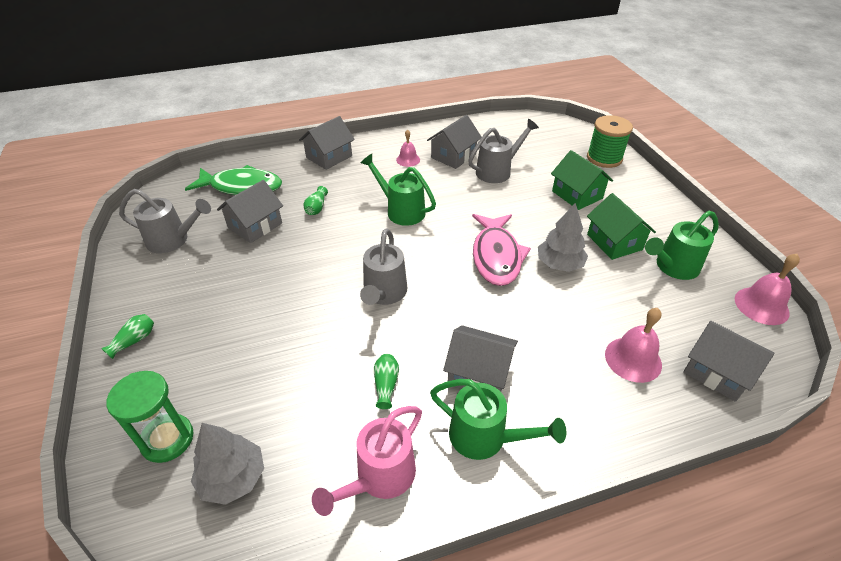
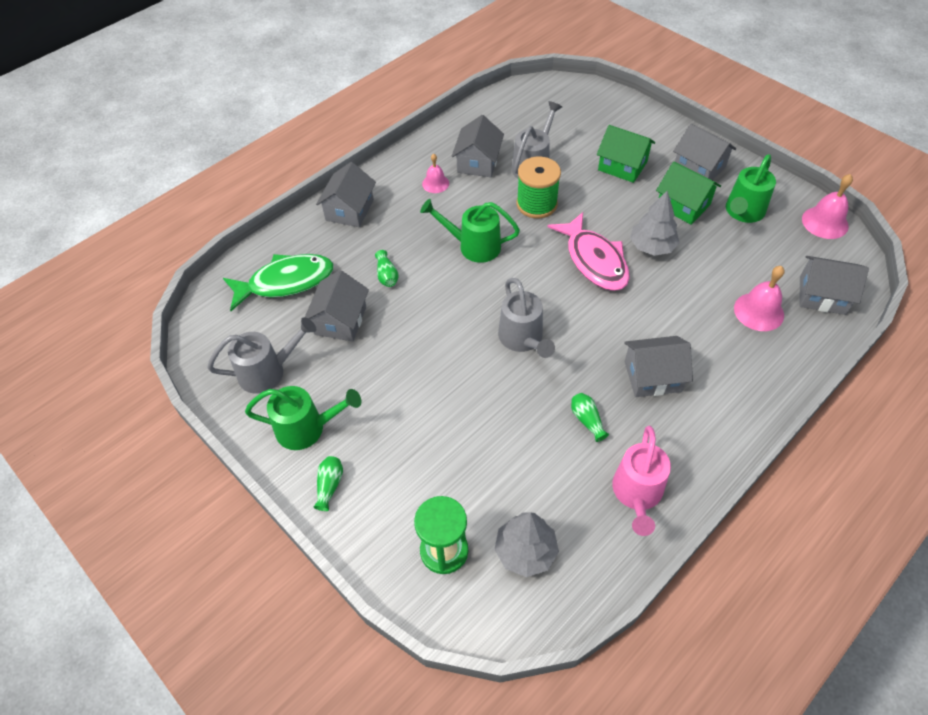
camera: 25 degrees left, 10 degrees up
(486, 438) = (692, 426): green watering can -> green watering can (308, 428)
(604, 158) = (621, 113): green spool -> green spool (536, 204)
(651, 218) = (699, 167): none -> grey house

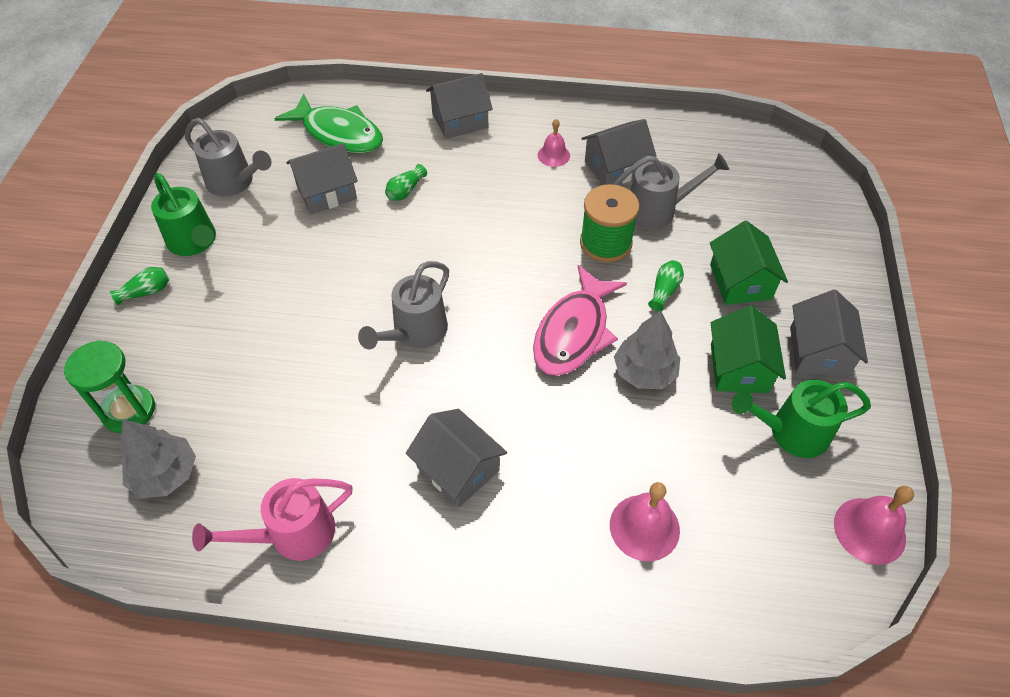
camera: 50 degrees right, 0 degrees up
(473, 246) = (499, 228): green watering can -> none
(587, 420) = (354, 441): green vase -> green vase (664, 290)
(822, 295) = (736, 586): grey house -> none

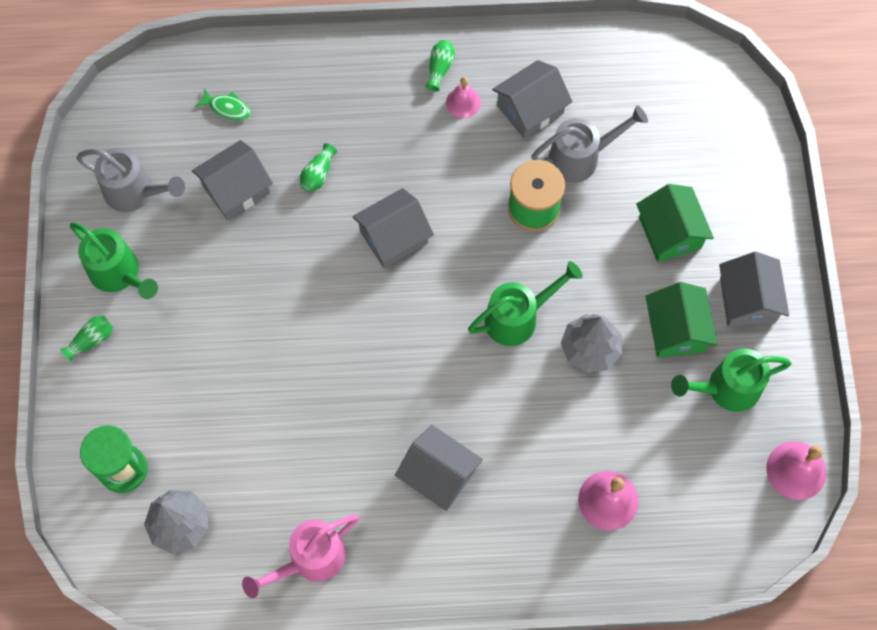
camera: 10 degrees left, 15 degrees up
(339, 133) = (227, 108): green fish -> green fish, size x0.44
(414, 333) = (368, 342): grey watering can -> none
(460, 120) = (354, 69): grey house -> grey house (393, 237)
(574, 332) = (518, 317): pink fish -> green watering can
(664, 290) = (598, 255): green vase -> green vase (439, 68)

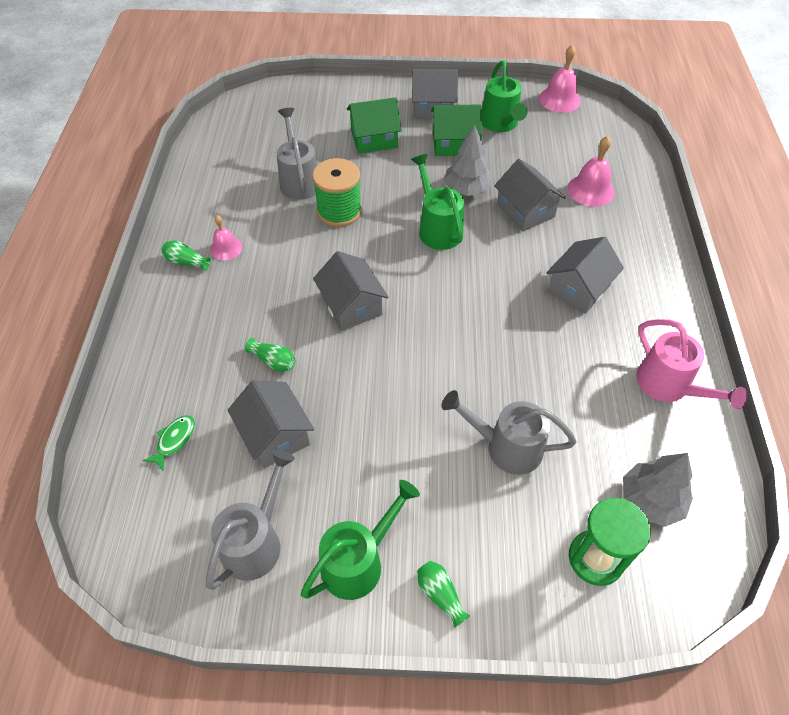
camera: 85 degrees left, 15 degrees down
(232, 393) = (505, 447): none -> grey watering can
(530, 109) = (246, 206): grey house -> grey house (525, 211)

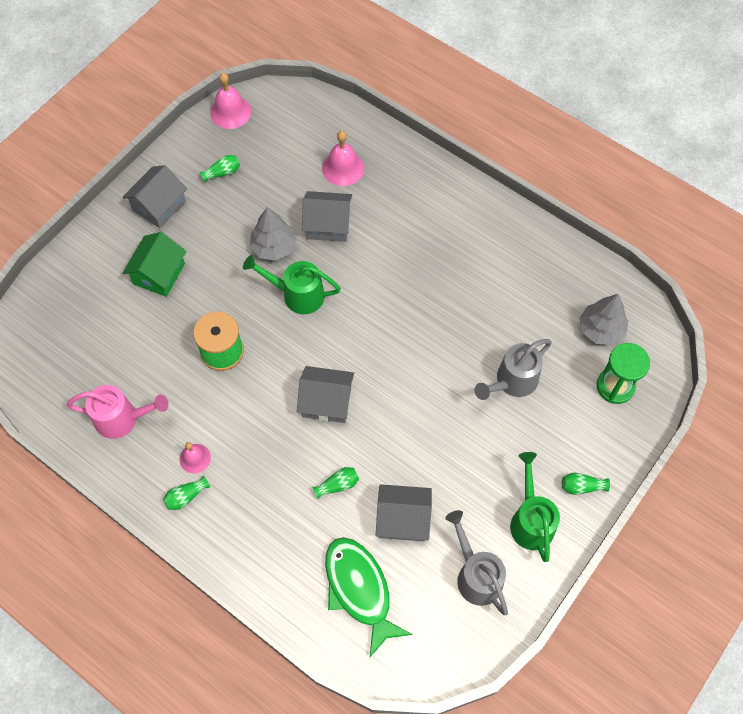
camera: 55 degrees left, 10 degrees up
(174, 440) = (359, 589): green fish -> green fish, size x2.25
(299, 180) = (160, 359): grey watering can -> none
(454, 143) = (215, 220): green house -> none
(500, 124) = (222, 173): green watering can -> green vase
(578, 288) = (424, 246): grey house -> none
(669, 387) = (536, 256): pink watering can -> pink watering can (123, 419)

